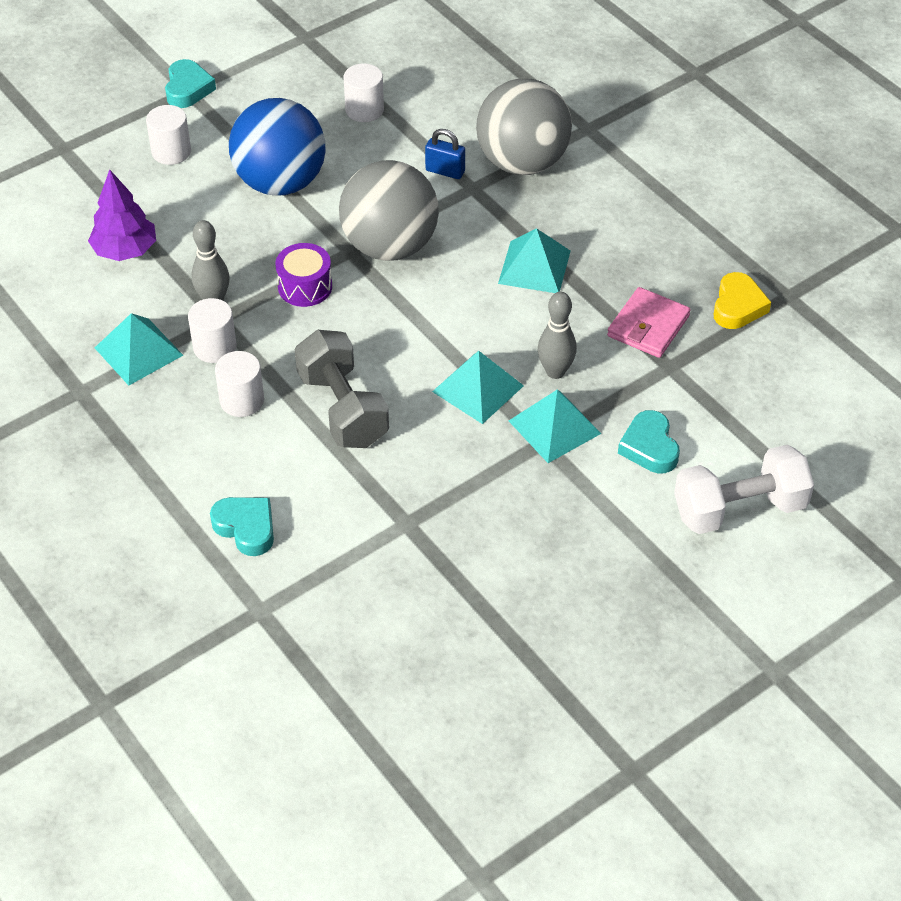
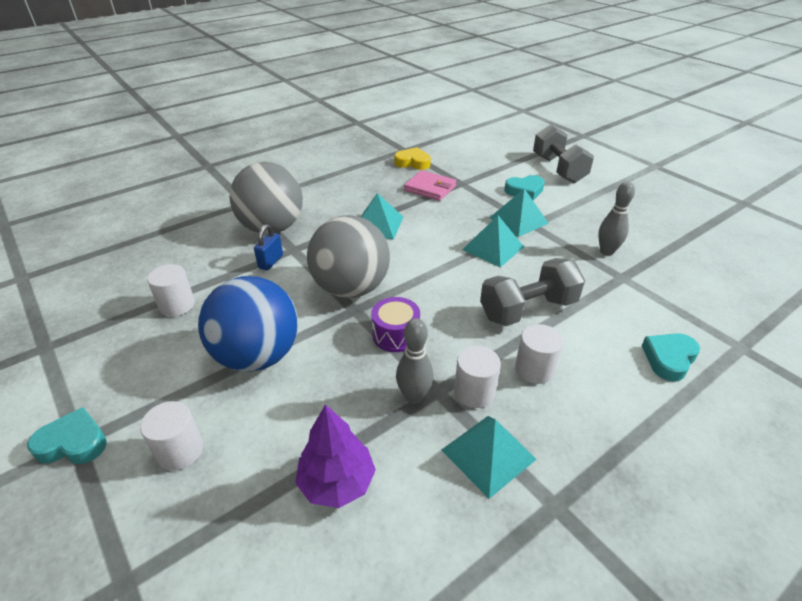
camera: 90 degrees left, 10 degrees down
(555, 371) = (472, 219): grey bowling pin -> grey bowling pin (606, 251)
(739, 509) = (558, 169): white dumbbell -> grey dumbbell

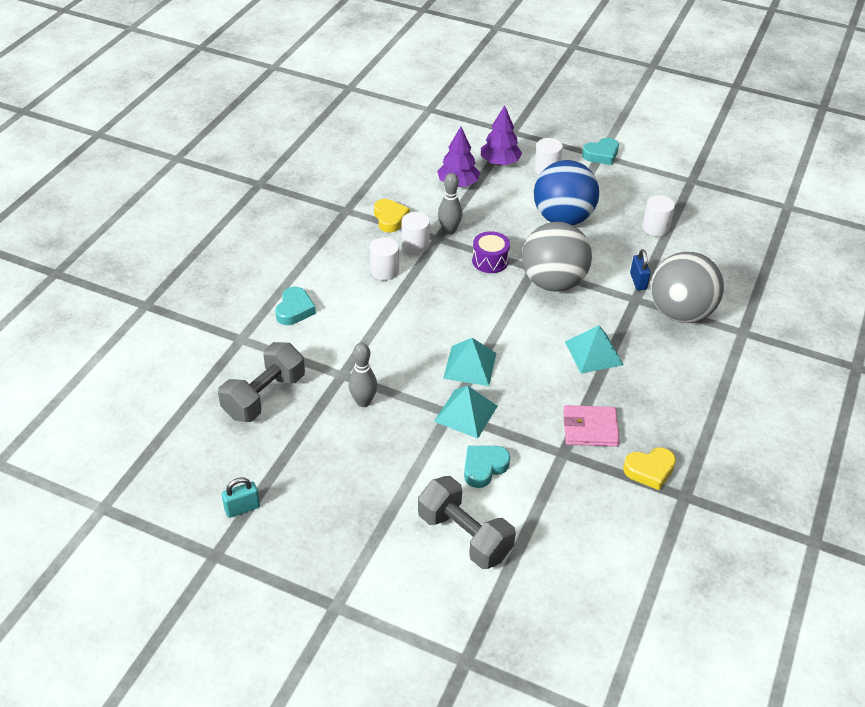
camera: 150 degrees right, 5 degrees up
(230, 502) = (500, 162): none -> purple tree
(488, 454) = (390, 218): turquoise pyramid -> yellow heart
(528, 309) = (409, 313): grey dumbbell -> grey dumbbell (264, 396)
(725, 218) = (242, 508): none -> turquoise padlock

